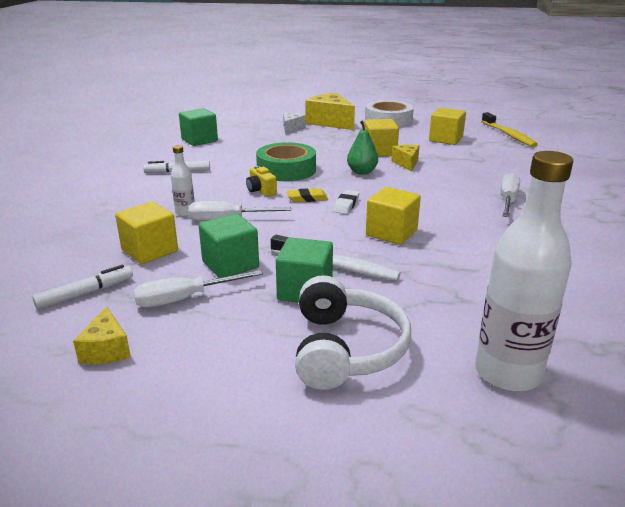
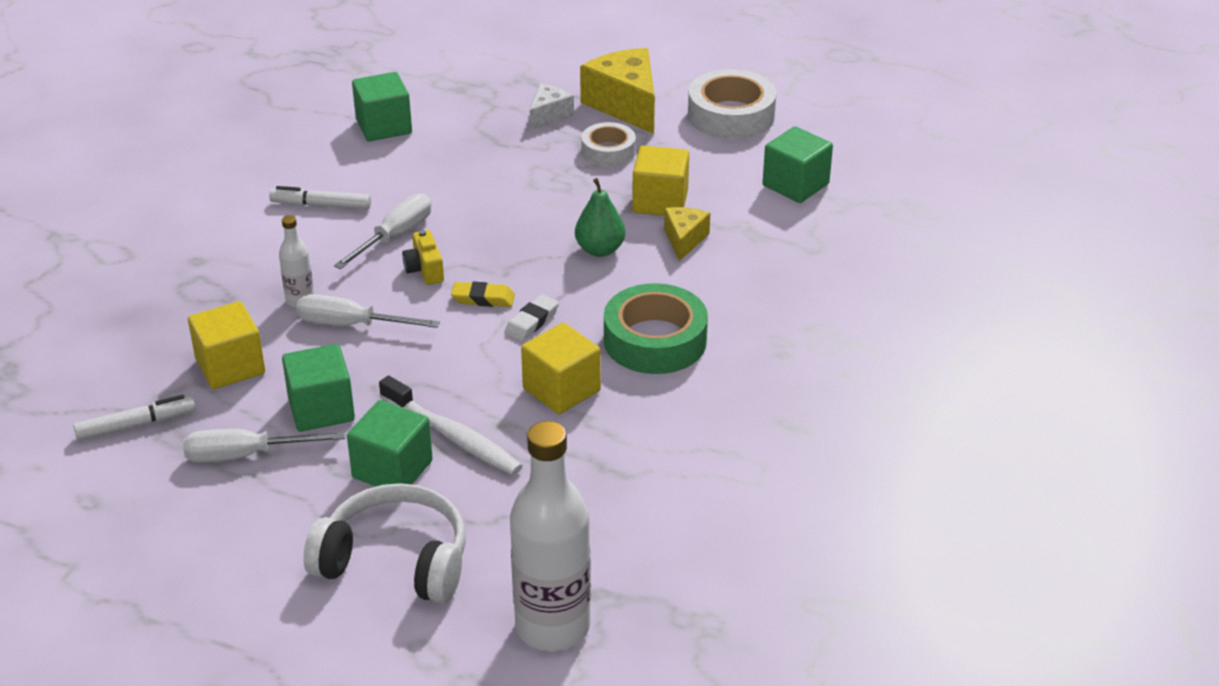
camera: 15 degrees right, 10 degrees up
(106, 350) = (139, 511): yellow cheese -> none
(286, 170) = (486, 226): green tape -> green tape (655, 340)
(334, 137) = (608, 151): none -> white tape
(346, 349) = (395, 561): white headphones -> white headphones turned 90 degrees counterclockwise
(445, 139) = (795, 185): yellow cube -> green cube
(507, 201) = (779, 353): white screwdriver -> white screwdriver (394, 236)
(508, 135) = (917, 189): yellow toothbrush -> none

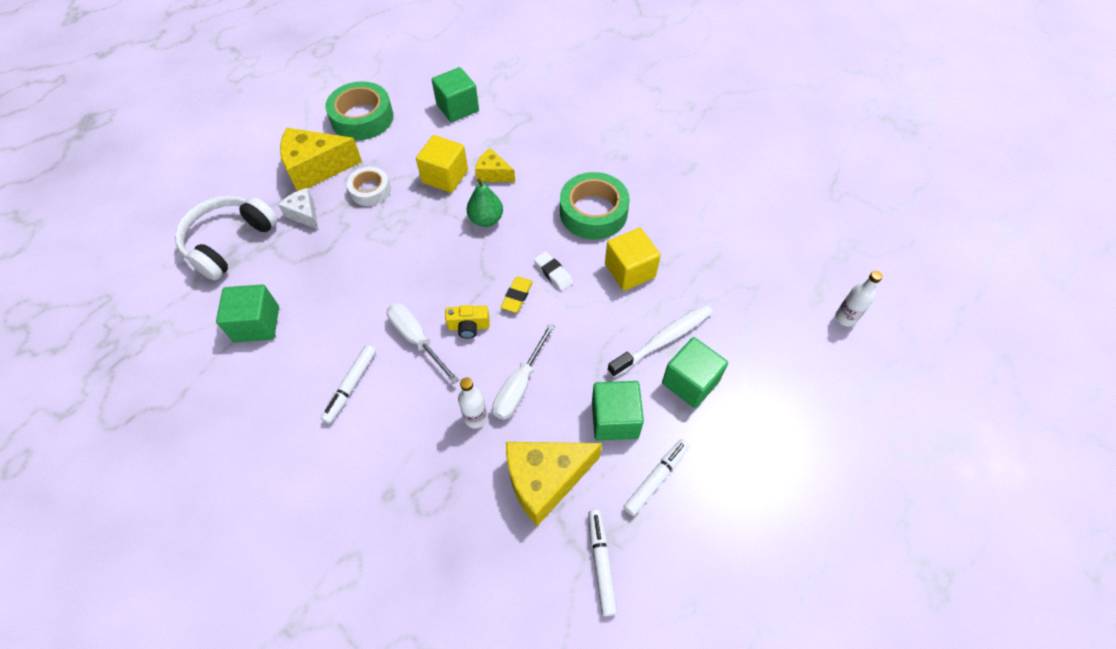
camera: 75 degrees left, 20 degrees up
(230, 366) = (545, 480): yellow cube -> yellow cheese
(246, 455) = (656, 479): white screwdriver -> white marker
(395, 561) = (781, 394): white headphones -> white headphones (229, 242)
(552, 626) = (845, 318): white bottle -> white bottle, size x0.47
(731, 115) = (362, 118): white tape -> green tape

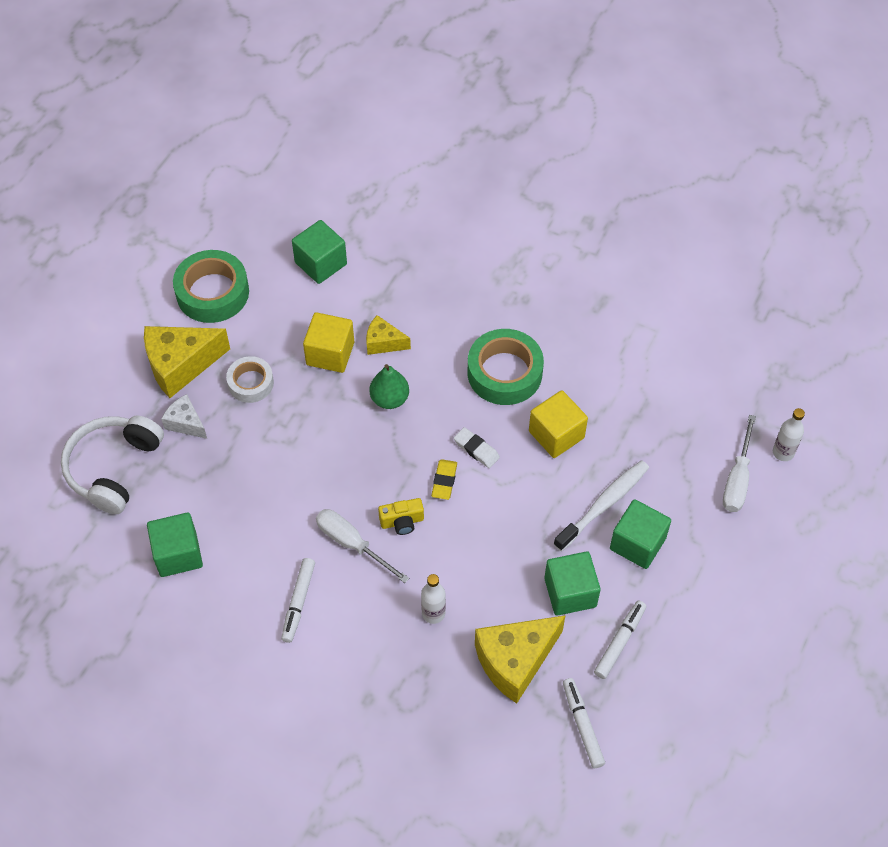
camera: 10 degrees left, 0 degrees up
(520, 385) = (469, 574): white screwdriver -> white screwdriver (737, 479)

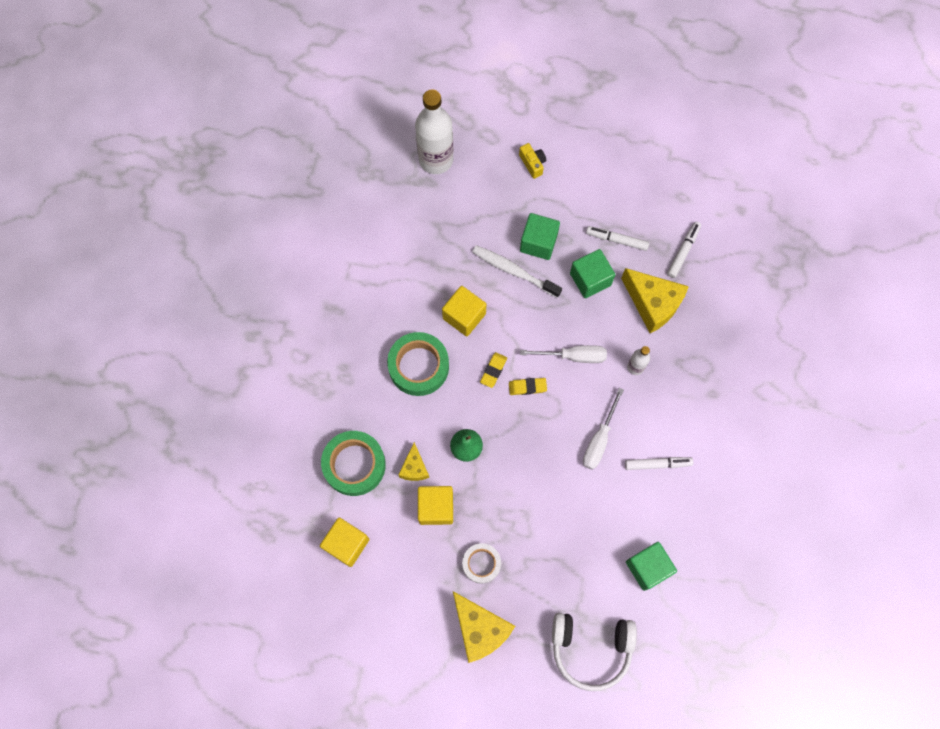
camera: 105 degrees left, 15 degrees up
(186, 423) = (533, 604): white cheese -> none
(212, 292) = (400, 628): green tape -> green tape (354, 465)
(321, 263) = (347, 544): green cube -> yellow cube
(402, 522) = (570, 408): yellow camera -> yellow camera (532, 163)
(476, 449) = (493, 370): white eraser -> yellow eraser
(582, 725) = (683, 251): white marker -> white marker turned 150 degrees clockwise
(737, 479) = (466, 186): white screwdriver -> white screwdriver (573, 356)
(783, 452) = (436, 159): white bottle -> white bottle, size x2.12

